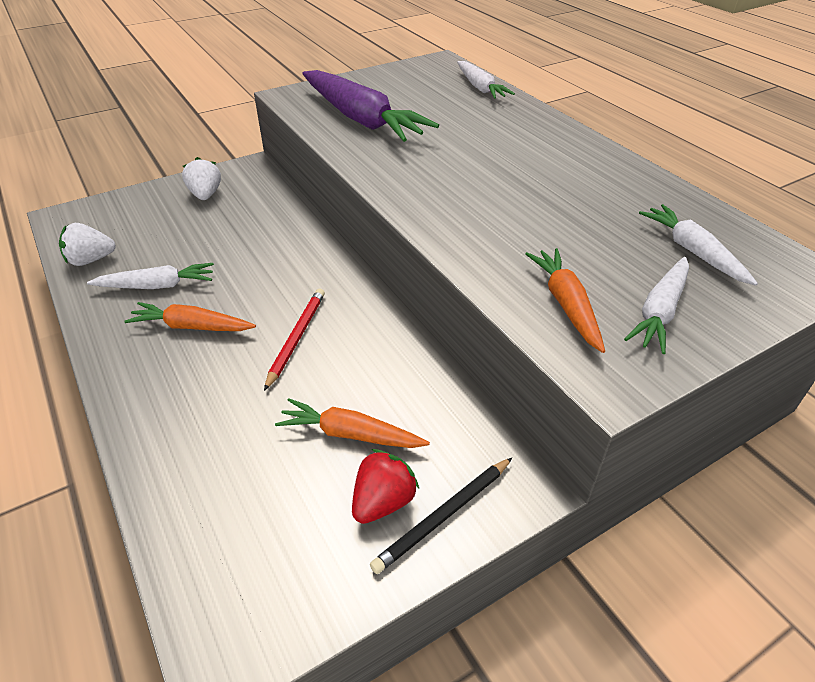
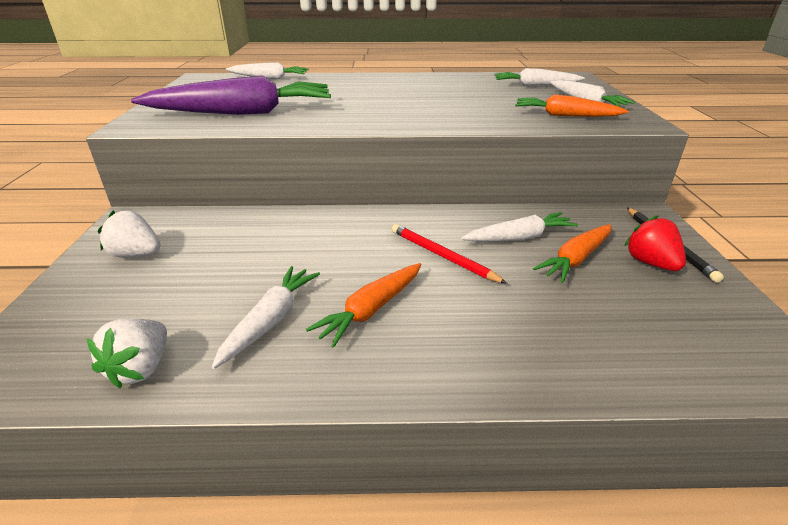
camera: 60 degrees left, 10 degrees down
(368, 380) = (519, 237): none -> white carrot

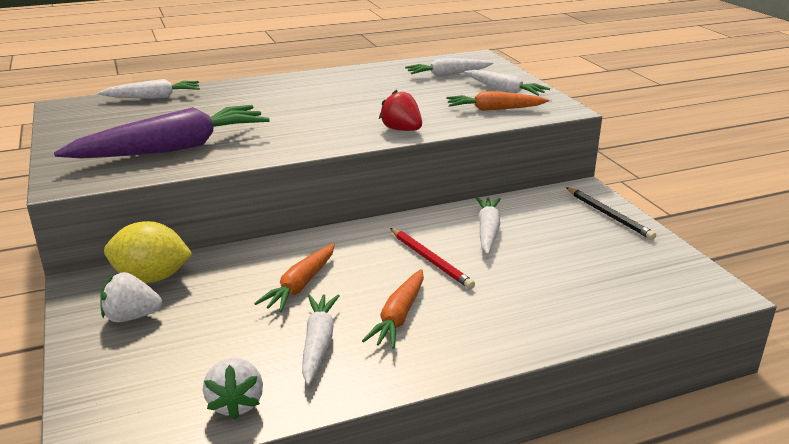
camera: 20 degrees left, 5 degrees down
(183, 223) = (151, 278): none -> yellow lemon
(442, 256) = (430, 260): red pencil -> red pencil turned 150 degrees counterclockwise
(519, 237) = (488, 231): white carrot -> white carrot turned 45 degrees counterclockwise
(576, 259) = (542, 241): orange carrot -> orange carrot (300, 285)
(650, 263) = (600, 233): red strawberry -> red strawberry (401, 130)

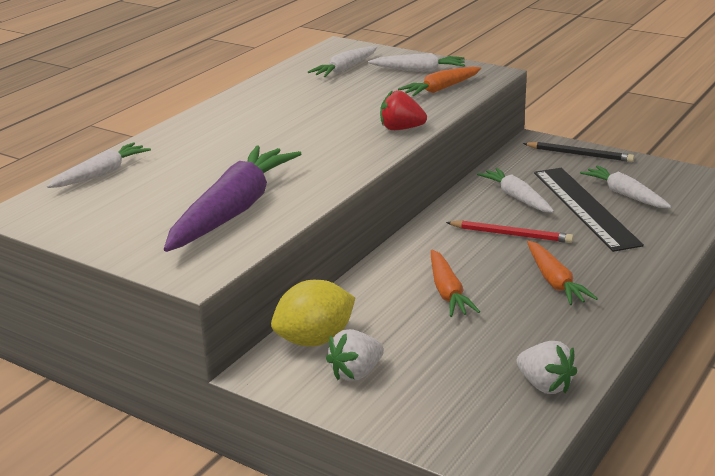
camera: 35 degrees left, 0 degrees up
(318, 343) = (532, 323): white carrot -> white carrot (625, 195)
(536, 263) = (585, 207): none -> black ruler

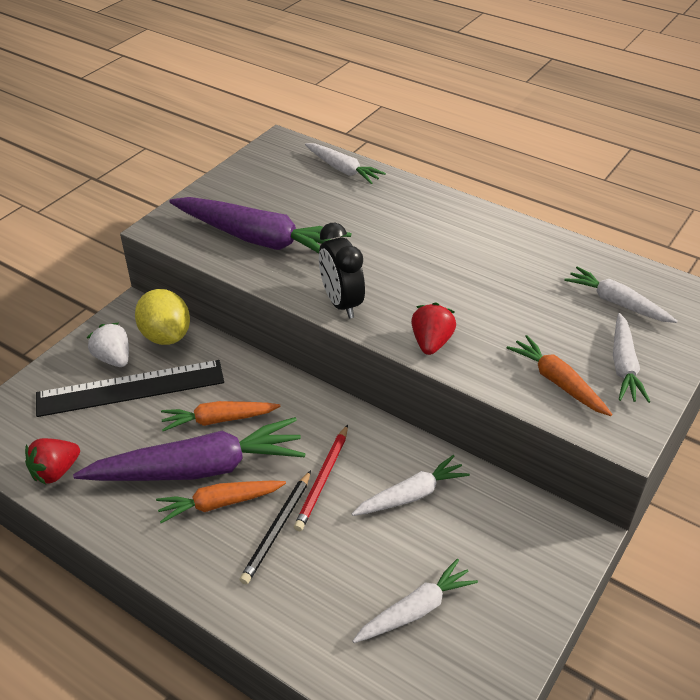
camera: 90 degrees right, 15 degrees up
(347, 165) = (341, 303): none -> black clock
(515, 297) = (198, 468): none -> purple carrot
(545, 385) = (55, 471): white strawberry -> red strawberry
(580, 154) = (540, 581): black pencil -> black pencil (277, 529)
(585, 207) = (382, 559): black ruler -> black ruler (131, 388)

